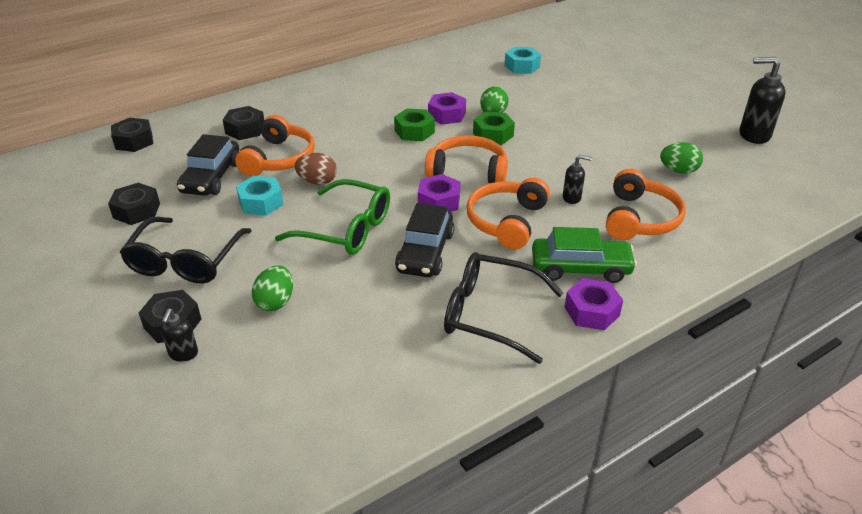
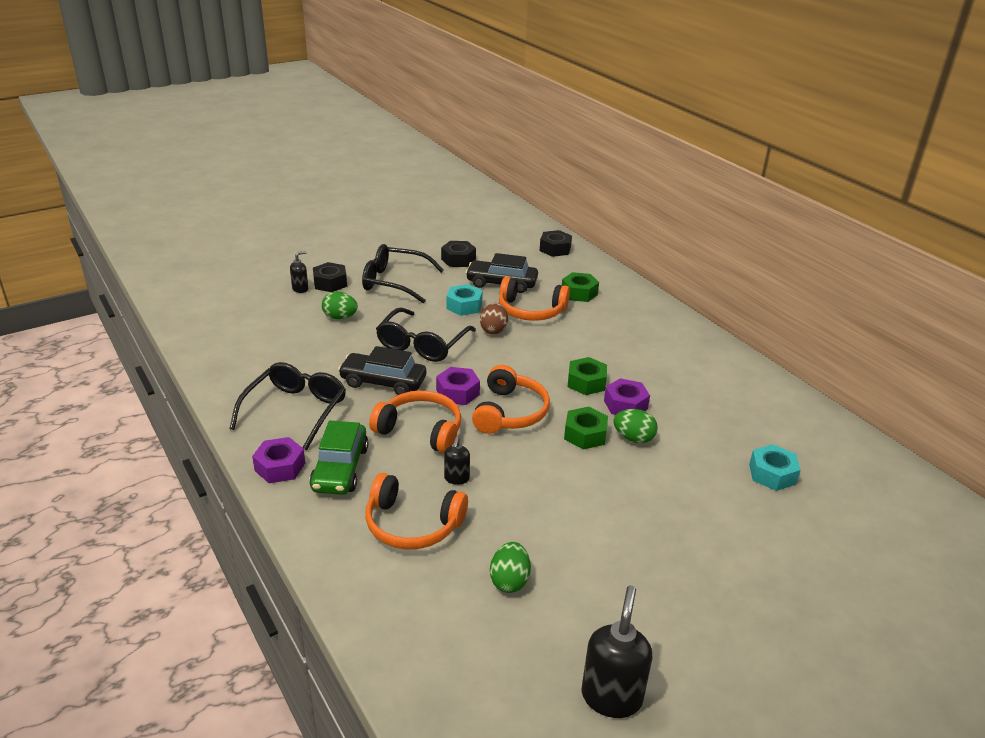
camera: 90 degrees right, 5 degrees down
(183, 354) = (300, 289): black soap dispenser -> black soap dispenser turned 135 degrees clockwise
(245, 129) = (579, 293): black nut -> green nut
(346, 229) = (422, 344): green glasses -> black glasses

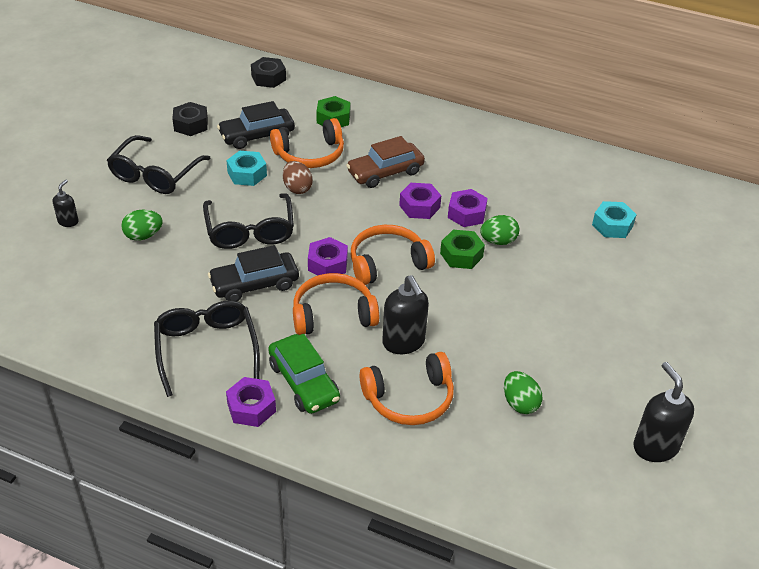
camera: 35 degrees left, 10 degrees up
(330, 283) = (92, 202): black nut -> none
(394, 282) = (155, 175): black glasses -> black glasses turned 45 degrees counterclockwise
(456, 478) = (404, 342): black soap dispenser -> black soap dispenser, size x1.85
(510, 412) = (387, 263): orange headphones -> orange headphones turned 90 degrees counterclockwise
(582, 346) = (385, 172): none -> brown car
(586, 382) = (419, 206): green nut -> purple nut

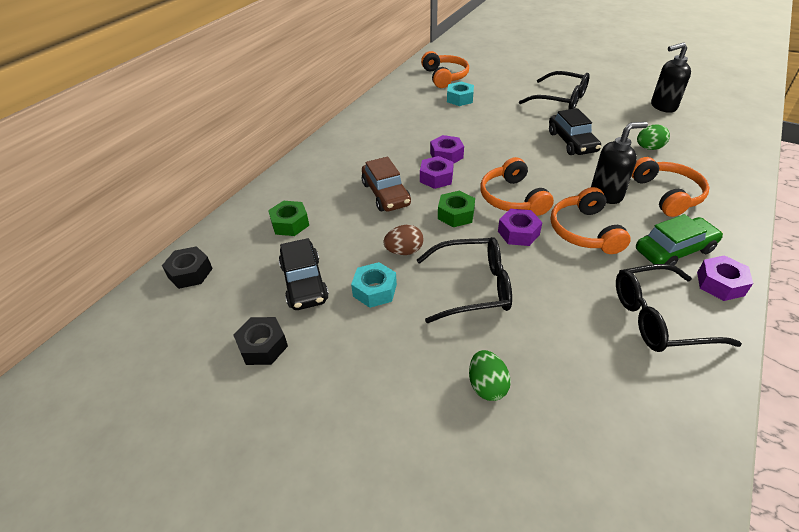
camera: 80 degrees left, 0 degrees up
(68, 221) = (460, 484): black soap dispenser -> none
(155, 175) = (364, 381): black glasses -> black glasses (561, 100)
(254, 284) = (555, 283): black car -> black car (571, 142)
(310, 154) = (349, 241): orange headphones -> orange headphones (445, 77)
(461, 255) = (498, 161): green nut -> green nut (456, 214)
(498, 241) = (480, 144): green egg -> none

